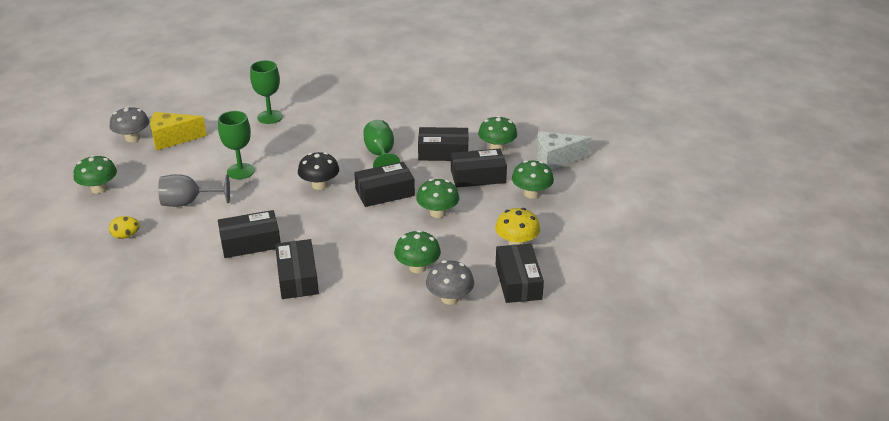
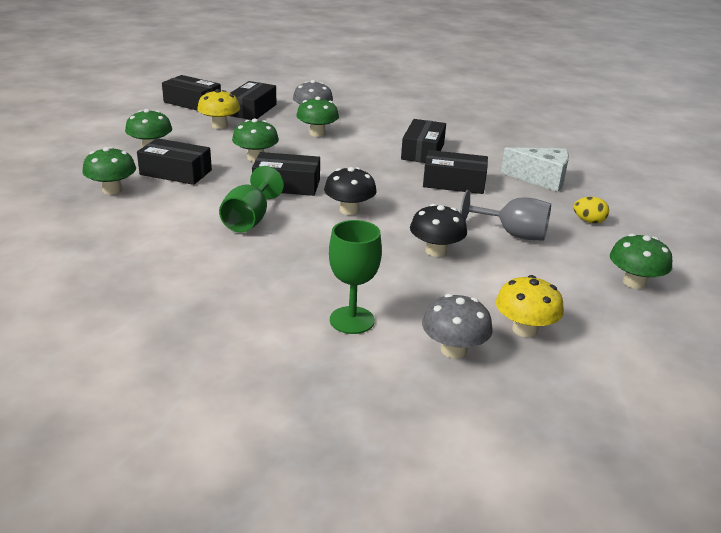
camera: 155 degrees left, 5 degrees down
(132, 138) = (594, 352): grey mushroom -> grey mushroom (453, 350)
(172, 139) = (524, 329): yellow cheese -> yellow mushroom
(240, 171) = (436, 251): green goblet -> black mushroom
(443, 152) = (176, 202): black box -> black box (192, 103)
(556, 159) = (76, 164): white cheese -> white cheese (541, 179)

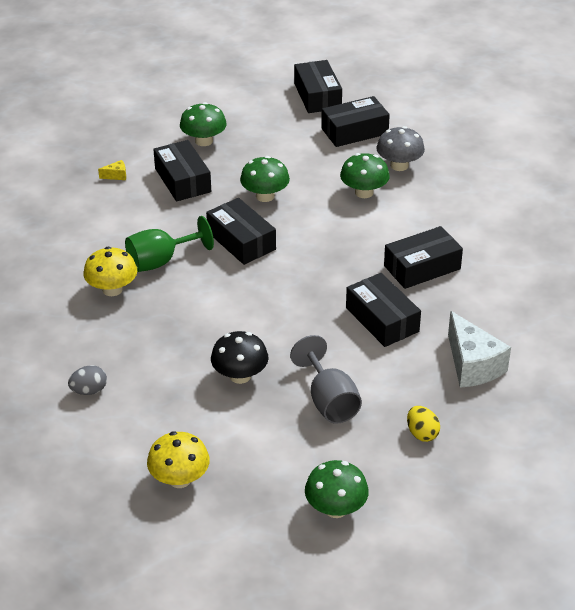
camera: 50 degrees right, 10 degrees up
(112, 190) = (116, 175): green mushroom -> yellow cheese
(219, 125) = (295, 139): yellow mushroom -> yellow mushroom (112, 289)
(349, 210) = (245, 296): black mushroom -> none
(352, 320) = (89, 391): green goblet -> grey egg
(453, 350) = (109, 457): grey mushroom -> none

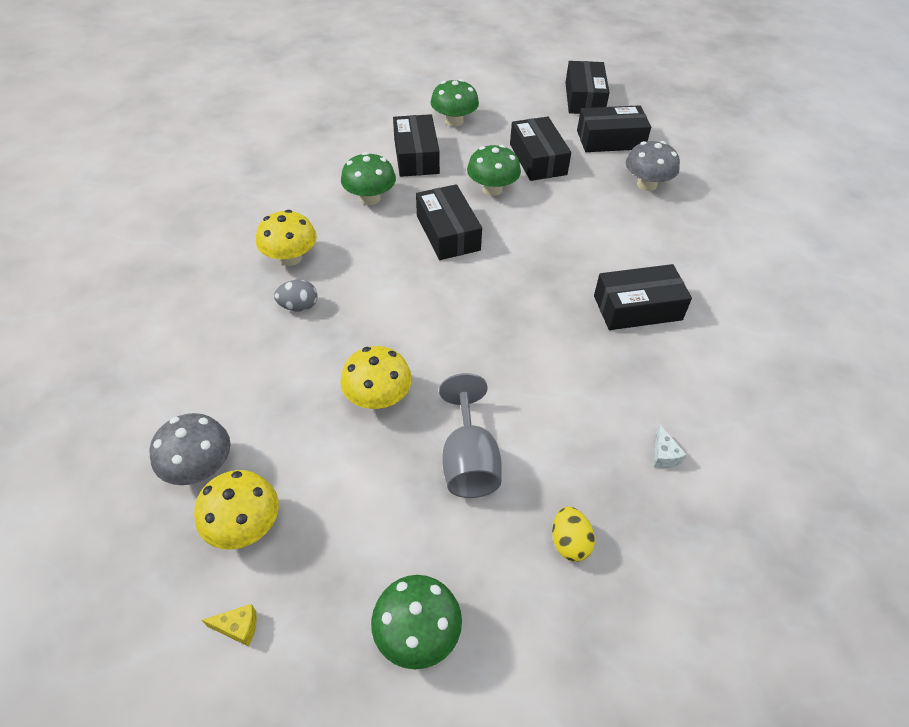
camera: 15 degrees right, 10 degrees up
(89, 391) = (205, 374): grey egg -> grey egg (299, 306)
(116, 175) = (354, 139): yellow cheese -> yellow cheese (238, 627)
(123, 452) = (200, 467): none -> grey mushroom
(161, 261) = (355, 237): green goblet -> none
(240, 375) = (378, 397): black mushroom -> yellow mushroom
(364, 192) = (599, 206): green mushroom -> green mushroom (370, 198)
(382, 319) = (570, 364): black box -> black box (538, 159)
(472, 365) = (663, 455): white cheese -> white cheese, size x0.42

